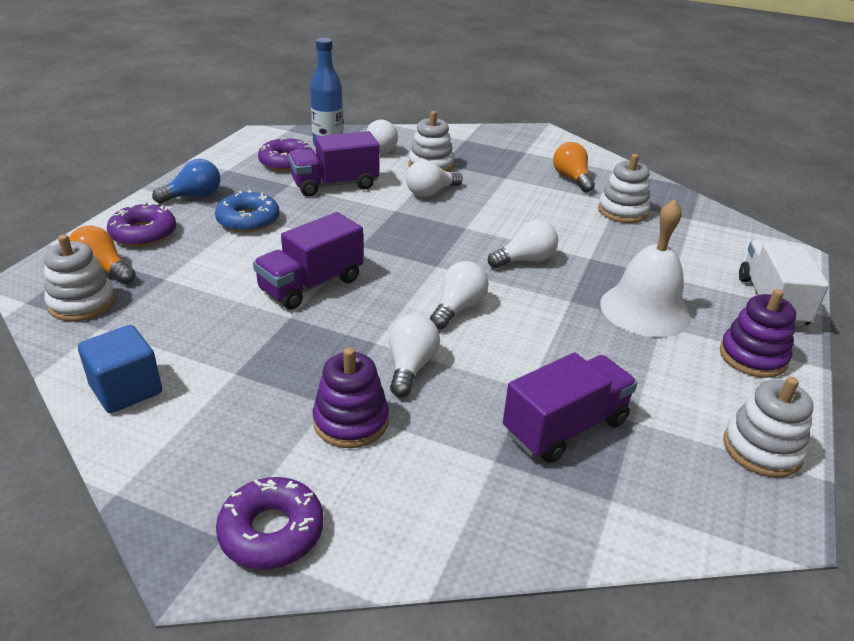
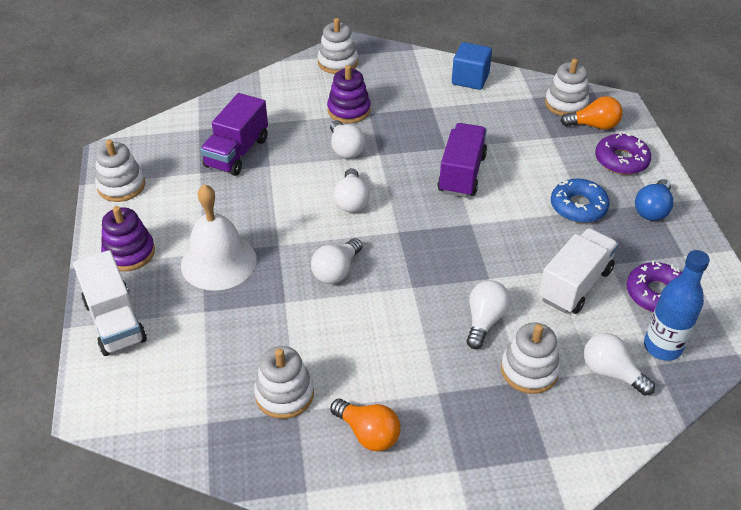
camera: 150 degrees right, 10 degrees up
(271, 531) = (338, 62): purple donut -> white stacking toy
(335, 185) = (574, 284): purple truck -> white truck

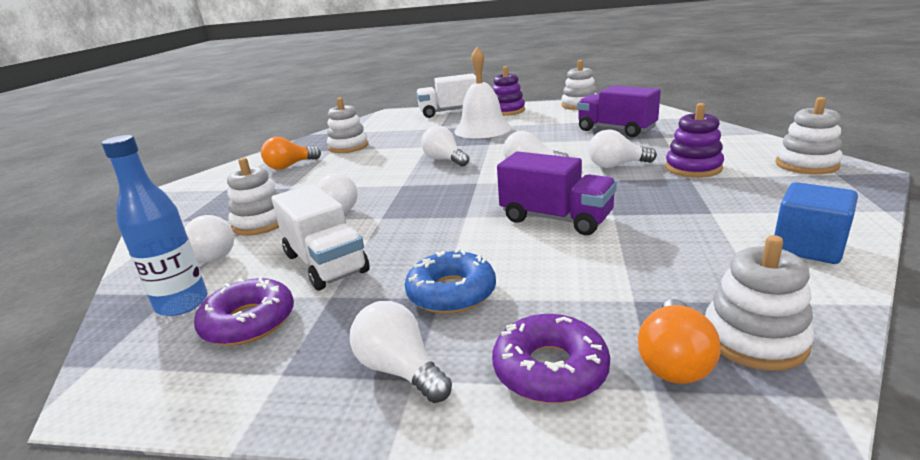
camera: 110 degrees right, 20 degrees down
(652, 210) = (400, 370): blue light bulb -> white light bulb

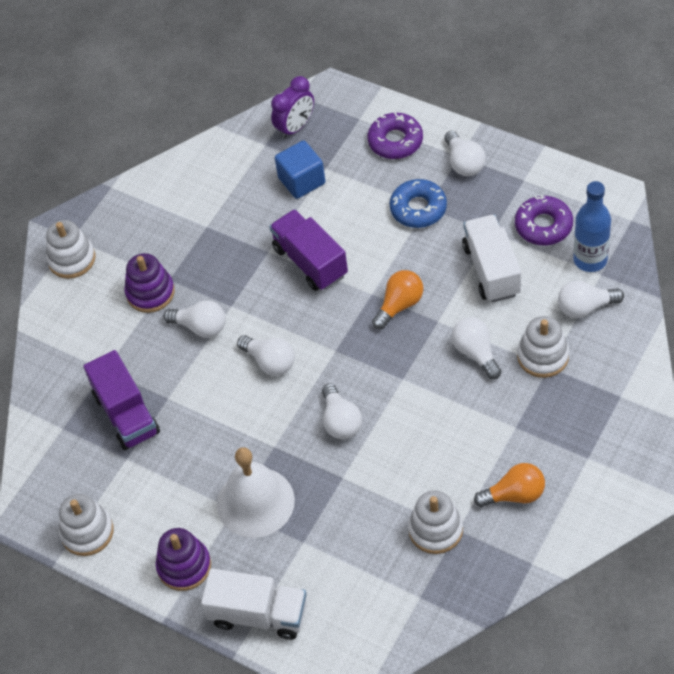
camera: 155 degrees left, 30 degrees up
(674, 360) = (339, 128): orange light bulb -> orange light bulb (399, 305)
(754, 339) = (295, 127): white stacking toy -> purple clock
(807, 247) = (197, 173): blue cube -> blue cube (302, 181)

